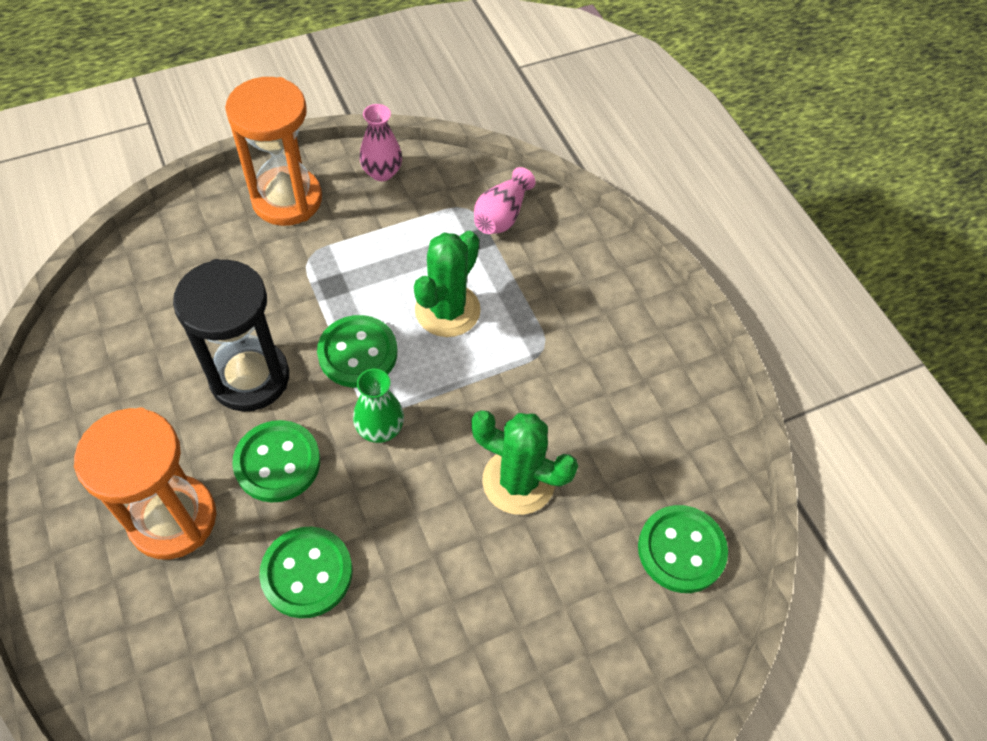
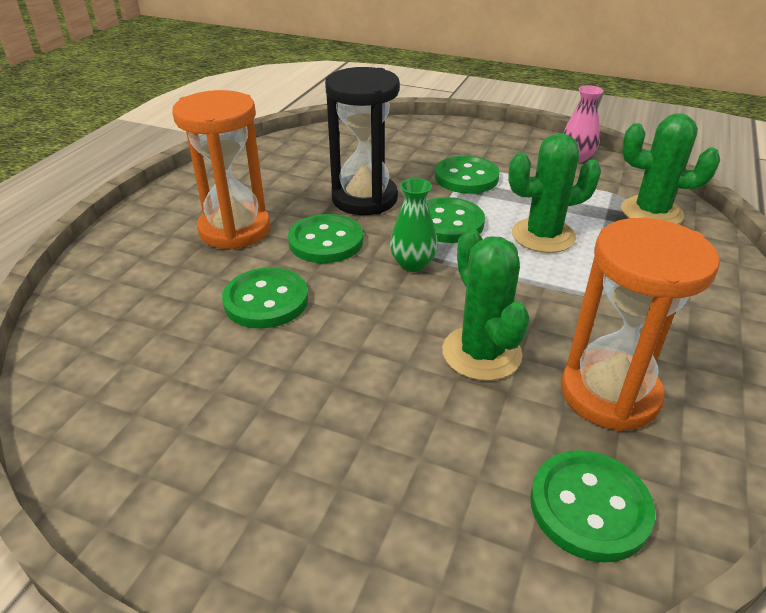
camera: 50 degrees right, 20 degrees down
(287, 199) = (493, 143): orange hourglass -> orange hourglass (609, 394)
(312, 275) = (466, 177): none -> green button
(502, 215) = (651, 212): pink vase -> green cactus

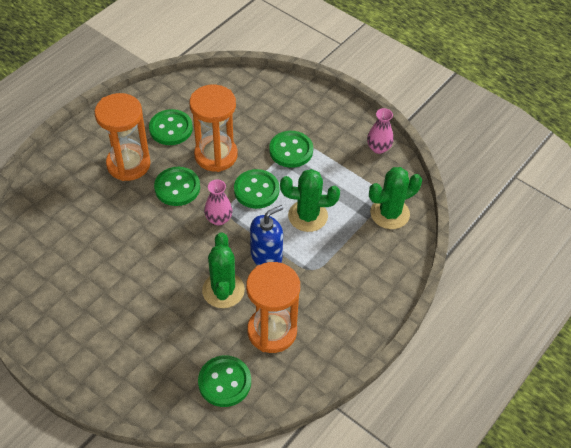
camera: 15 degrees right, 15 degrees up
(266, 300) = (128, 225): green button -> green button (171, 129)
(364, 199) = (216, 155): black hourglass -> orange hourglass
(413, 264) = (218, 219): green vase -> pink vase
(519, 293) = (266, 256): none -> blue soap dispenser
(651, 212) = (390, 213): green cactus -> green cactus turned 60 degrees counterclockwise

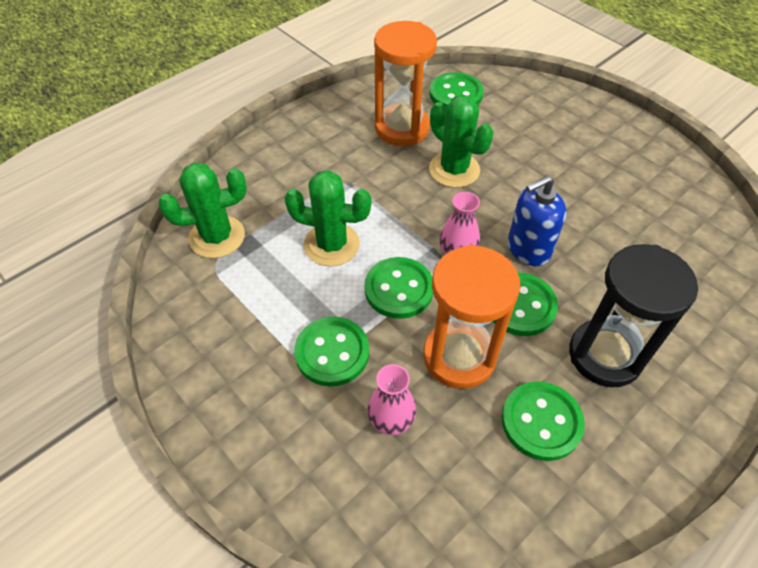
camera: 170 degrees left, 0 degrees up
(128, 164) = (605, 355): orange hourglass -> black hourglass
(223, 290) = (454, 170): green cactus -> green cactus turned 45 degrees counterclockwise
(266, 256) = (397, 200): blue soap dispenser -> blue soap dispenser (528, 249)
(378, 148) = (186, 342): pink vase -> pink vase (391, 420)

